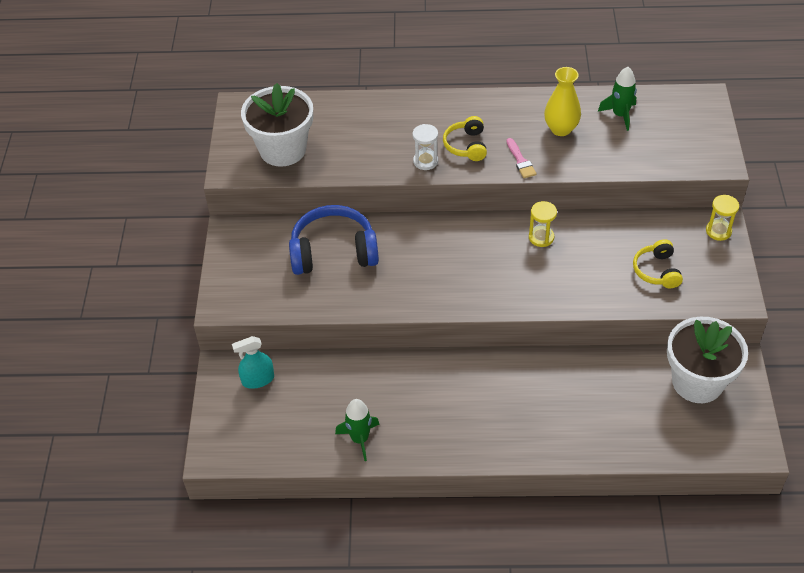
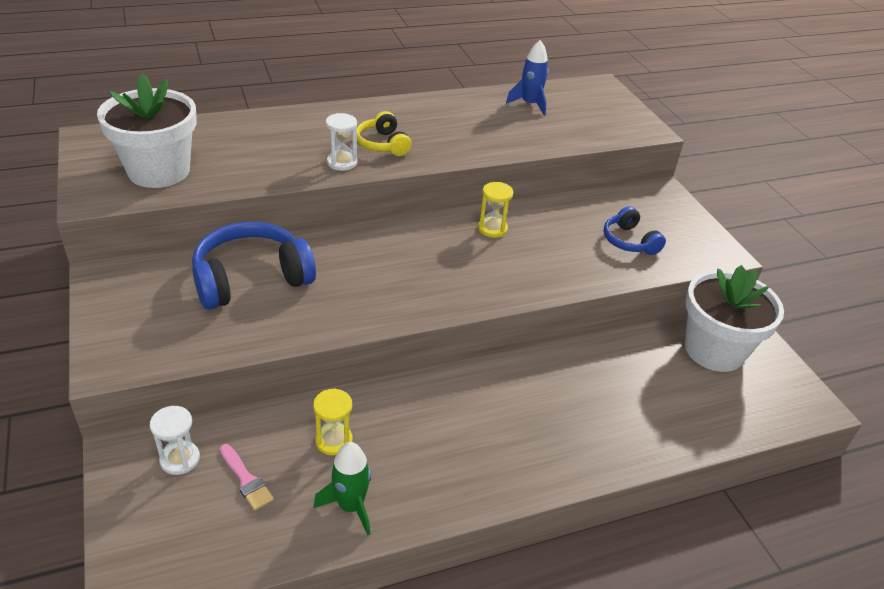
camera: 25 degrees left, 10 degrees down
(258, 379) = (180, 459): turquoise spray bottle -> white hourglass
(520, 161) = (449, 150): pink brush -> pink brush (246, 479)
(561, 129) = (477, 120): yellow vase -> none
(620, 115) = (530, 104): green rocket -> blue rocket
(657, 271) = (629, 241): yellow headphones -> blue headphones
(718, 231) = (666, 198): yellow hourglass -> yellow hourglass (334, 441)

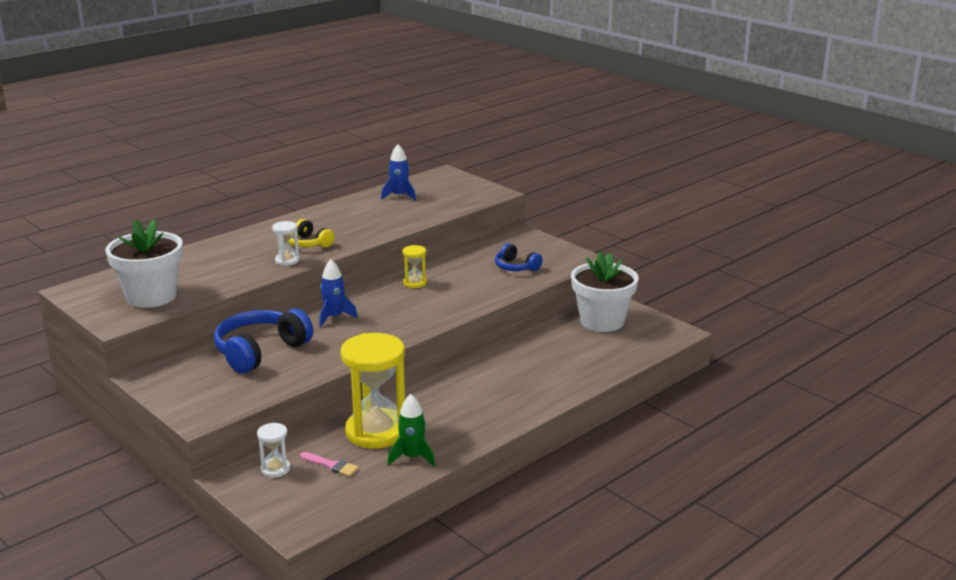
camera: 20 degrees left, 15 degrees down
(334, 441) = (376, 432): yellow hourglass -> yellow hourglass, size x2.22
(367, 253) = (334, 317): none -> blue rocket

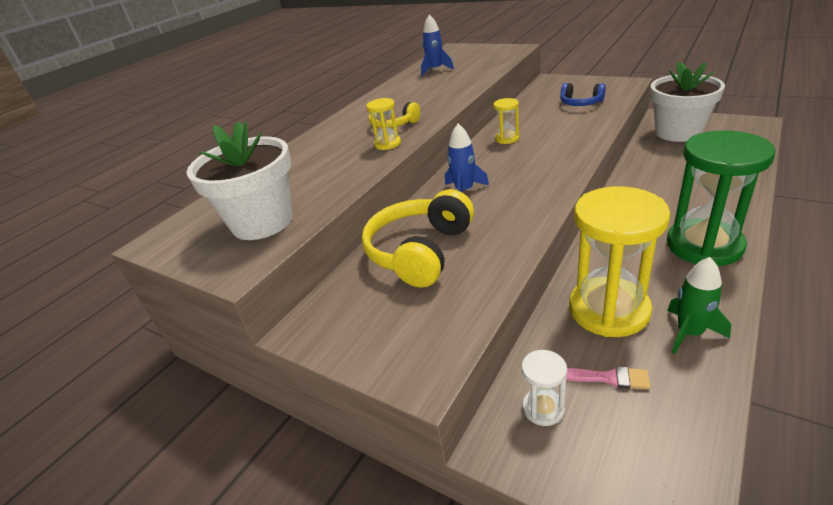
camera: 10 degrees left, 10 degrees up
(260, 351) = (420, 251): blue headphones -> yellow headphones
(287, 260) = (387, 144): white hourglass -> yellow hourglass
(495, 412) = (704, 245): none -> green hourglass

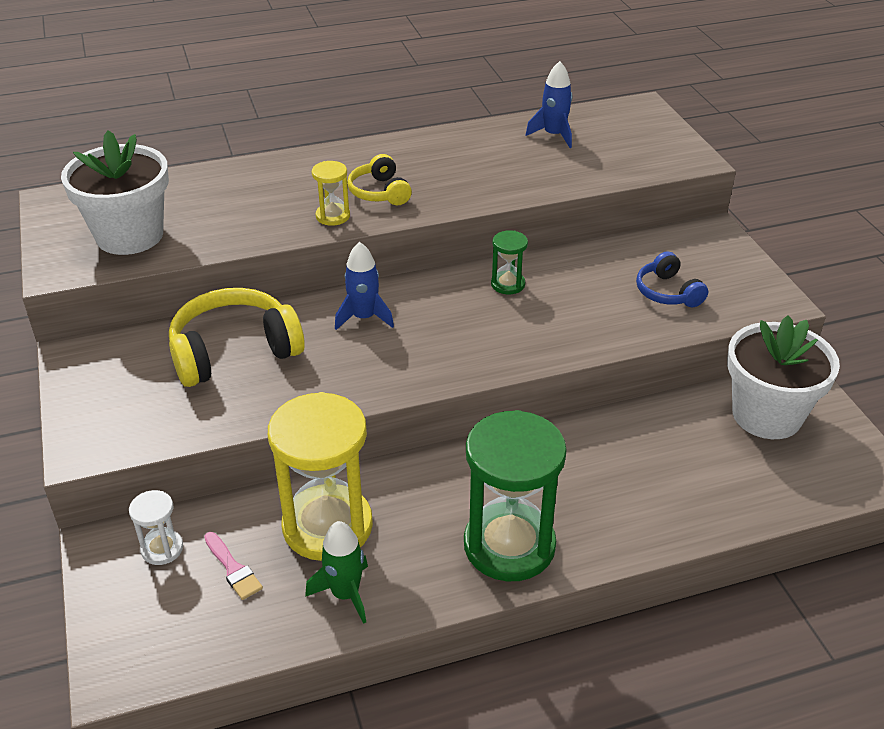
camera: 35 degrees right, 5 degrees up
(507, 139) = (508, 284): yellow hourglass -> green hourglass

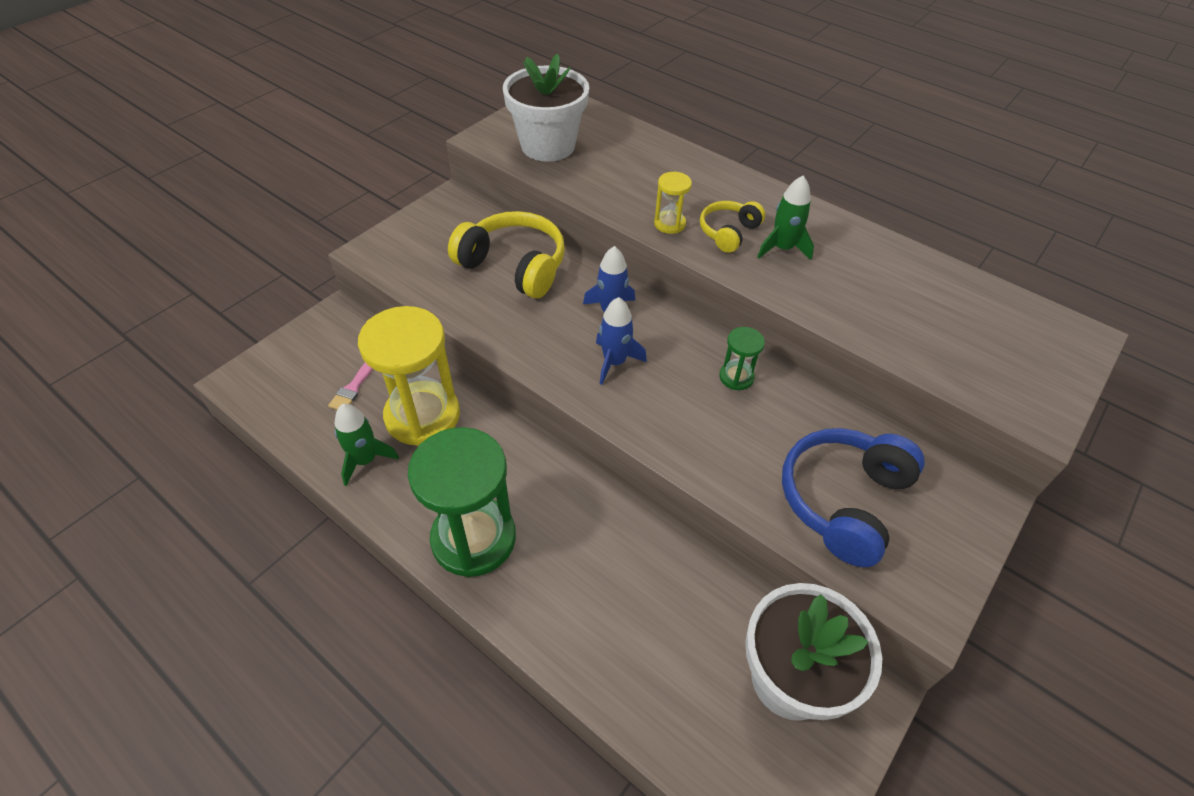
camera: 55 degrees right, 10 degrees up
(162, 549) = (350, 343): white hourglass -> none
(428, 176) = (782, 248): none -> green rocket
(554, 135) = (944, 295): blue rocket -> blue rocket (614, 362)
(667, 292) = (843, 501): blue headphones -> blue headphones, size x1.78

